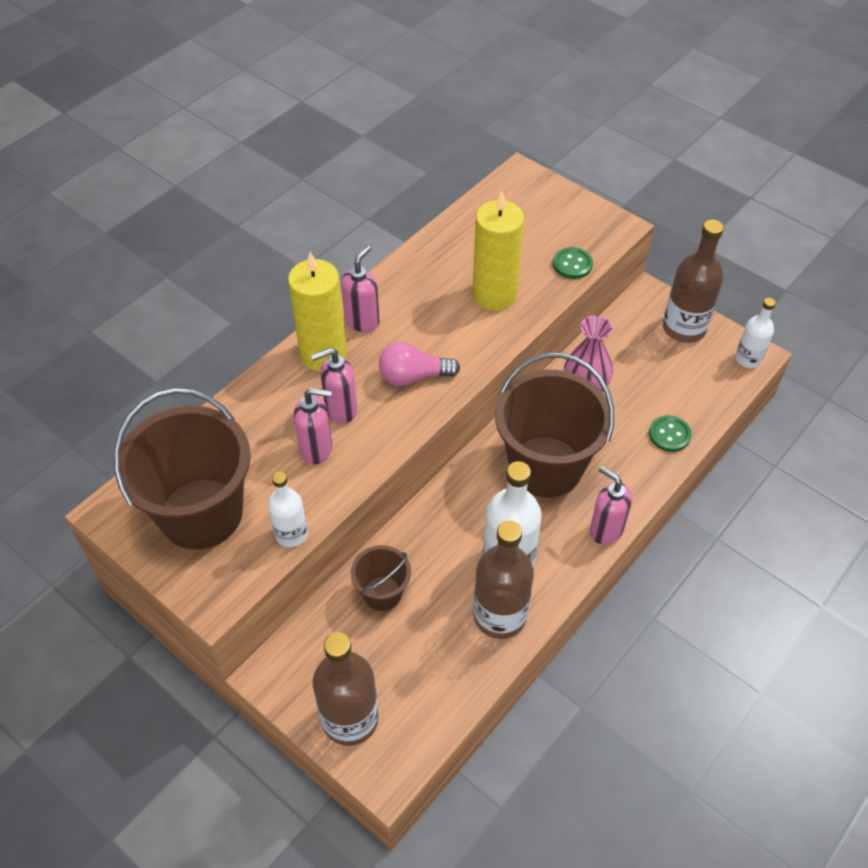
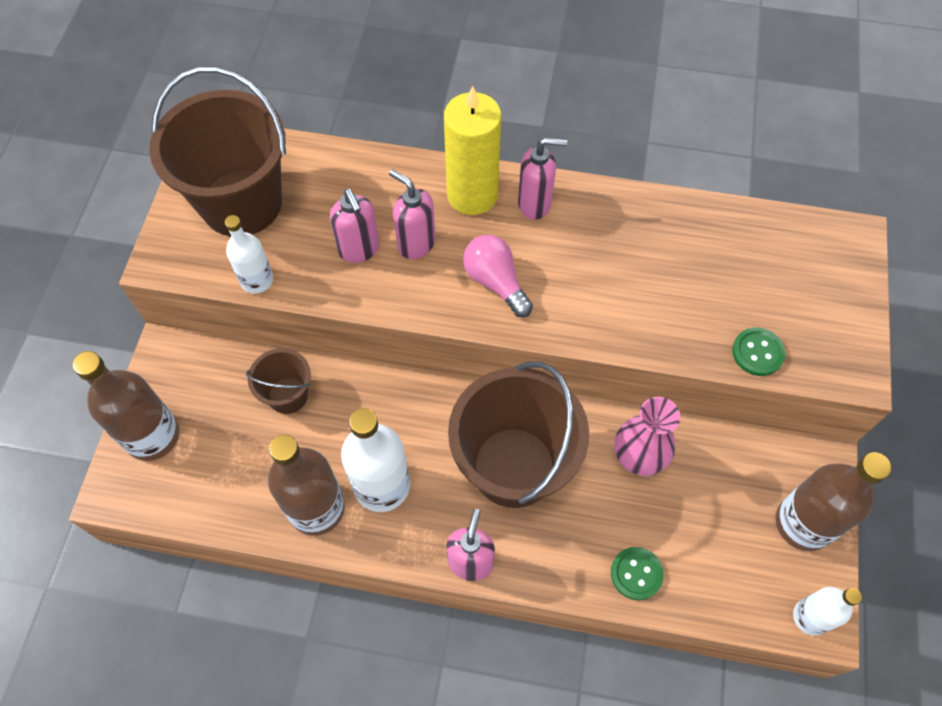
camera: 60 degrees right, 10 degrees up
(494, 295) = (654, 299): yellow candle -> none

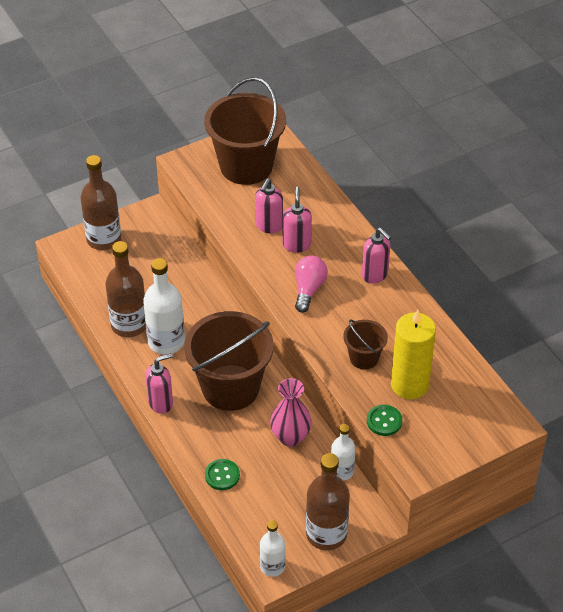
camera: 50 degrees right, 15 degrees down
(257, 280) = (210, 201): white bottle -> white bottle (342, 471)
(288, 395) = (176, 273): brown bucket -> brown bucket (364, 358)
(472, 195) = (351, 247): yellow candle -> yellow candle (409, 385)

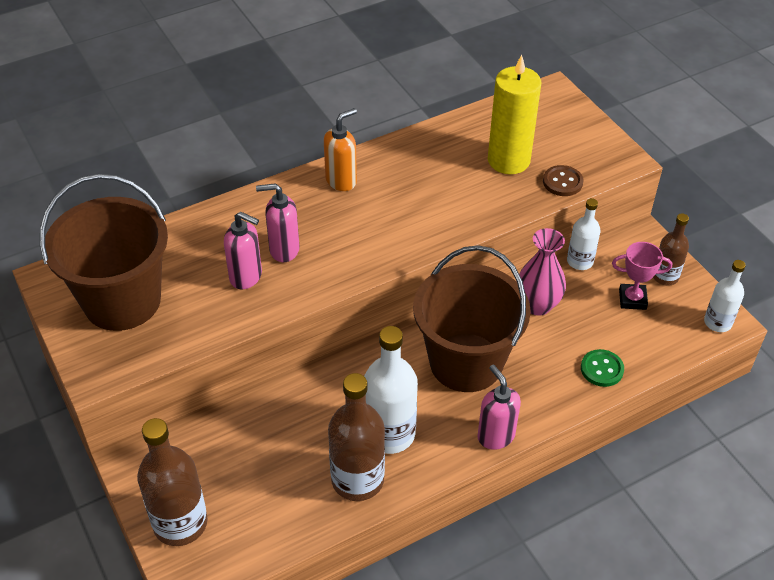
camera: 90 degrees left, 0 degrees up
(298, 505) = (632, 299): none -> pink trophy
(308, 289) = (363, 240): pink light bulb -> none
(326, 534) = (665, 276): brown bottle -> brown bottle, size x0.60
(364, 358) = (472, 195): brown bucket -> none
(375, 275) = (341, 181): pink soap dispenser -> orange soap dispenser
(384, 421) = (562, 182): green button -> brown button

